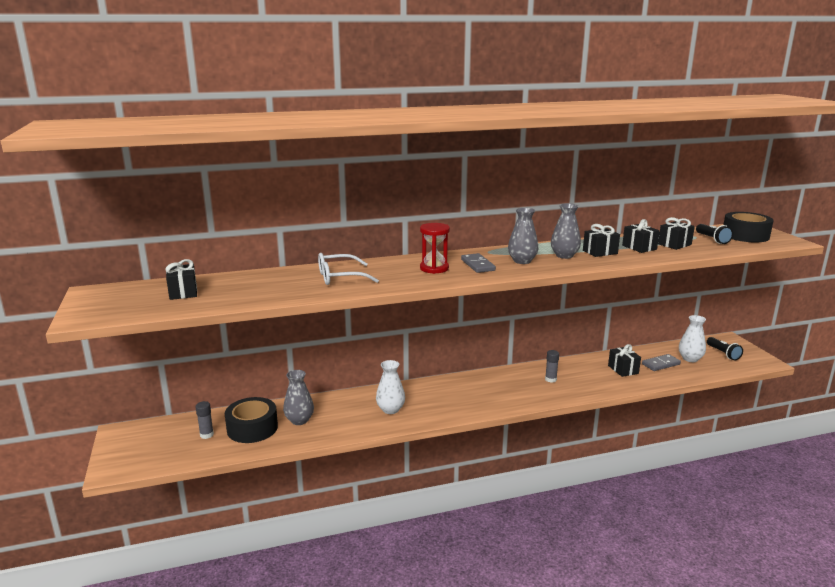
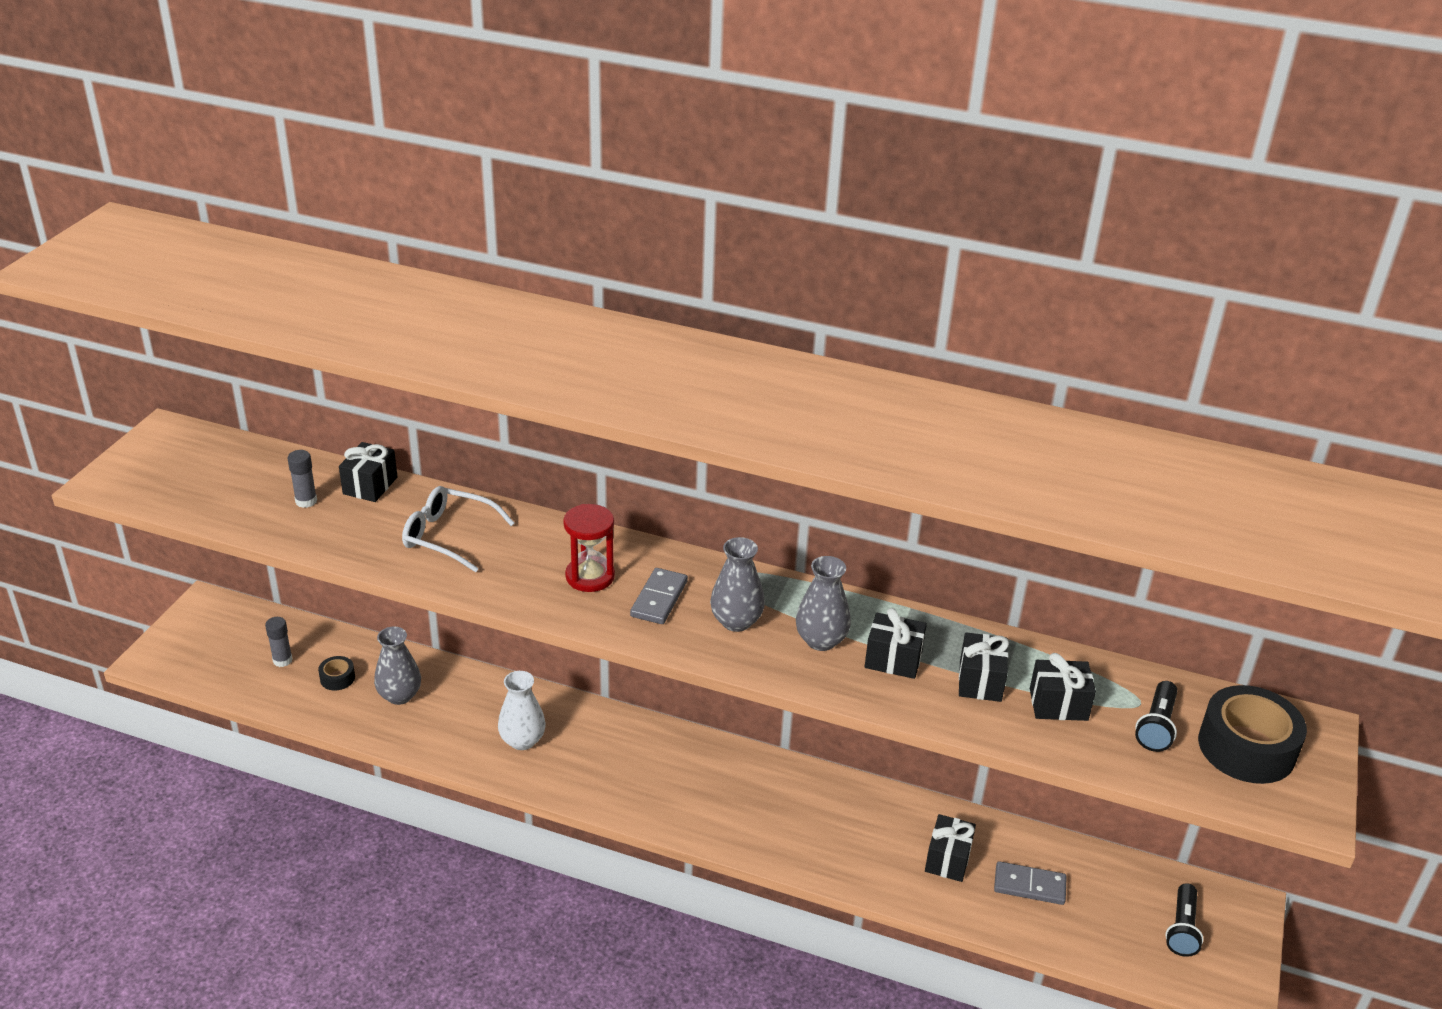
camera: 35 degrees right, 15 degrees up
(183, 292) = (247, 480): black gift -> black gift (370, 485)
(252, 428) = (337, 678): black tape -> black tape, size x0.47
(550, 379) = (805, 813): grey glue stick -> grey glue stick (306, 501)
(690, 359) = (1100, 904): white vase -> none

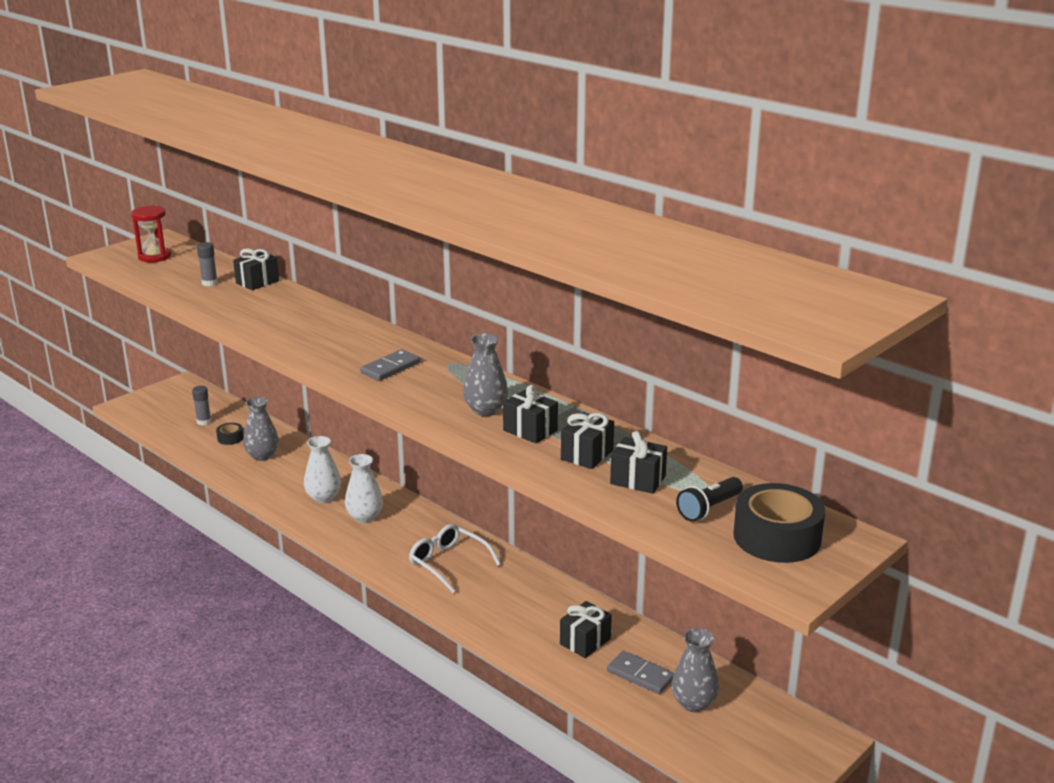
camera: 25 degrees right, 10 degrees down
(449, 536) = (282, 314): white glasses -> white glasses (449, 563)
(590, 576) = (354, 349): red hourglass -> red hourglass (154, 257)
(592, 756) = (365, 517): none -> white vase
(736, 621) = (433, 389): grey vase -> grey vase (693, 703)
(1182, 929) = (753, 738): black flashlight -> none

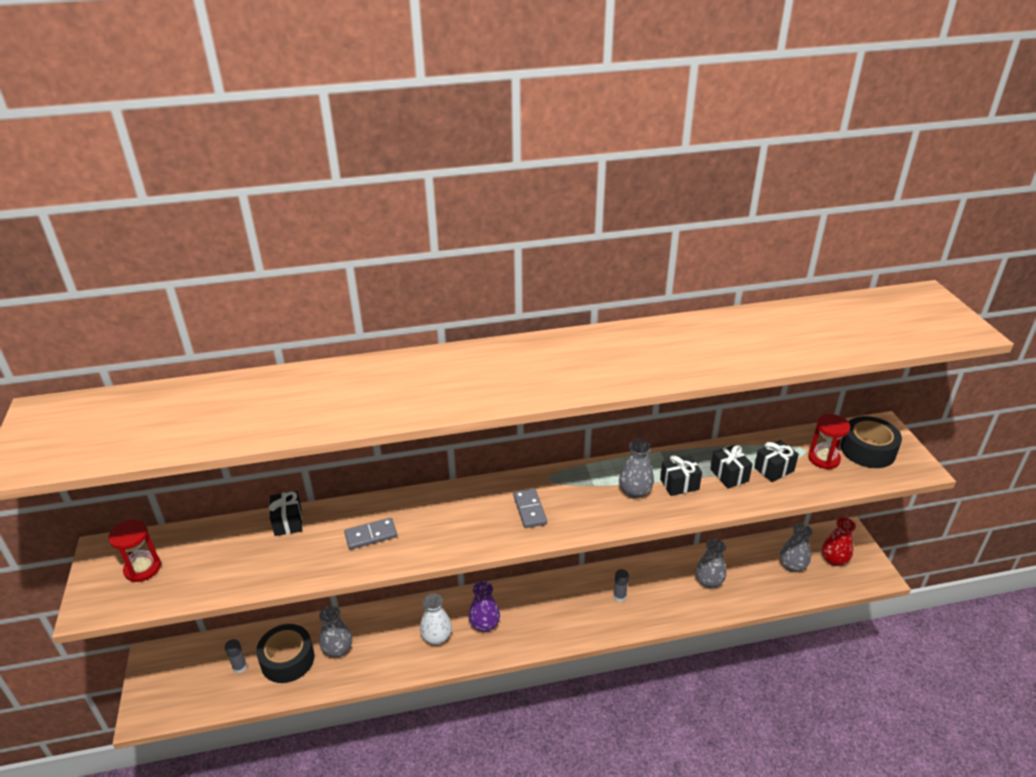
camera: 55 degrees left, 10 degrees up
(209, 283) = (254, 552): grey glue stick -> grey glue stick (619, 596)
(230, 438) = (287, 659): black tape -> black tape, size x2.15
(365, 517) = (484, 624): white vase -> purple vase
(449, 563) = (579, 605): white glasses -> none
(585, 641) = (709, 581): black gift -> grey vase
(640, 675) = (755, 574): grey domino -> grey domino (371, 535)
(709, 509) = (823, 459): black flashlight -> red hourglass
(751, 739) = (834, 559): none -> red vase

